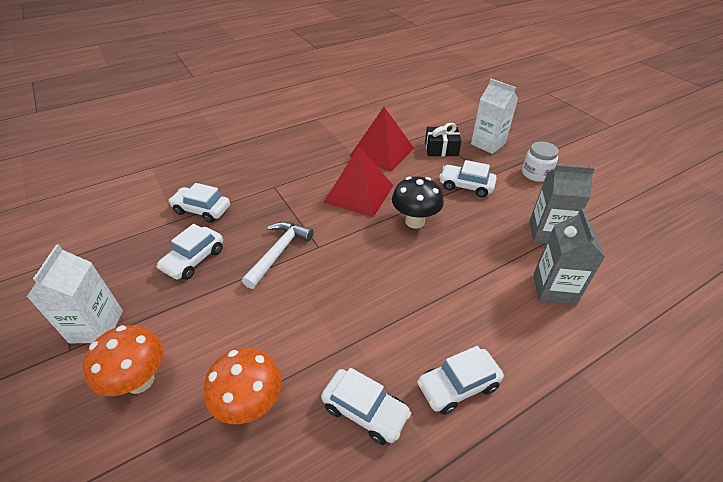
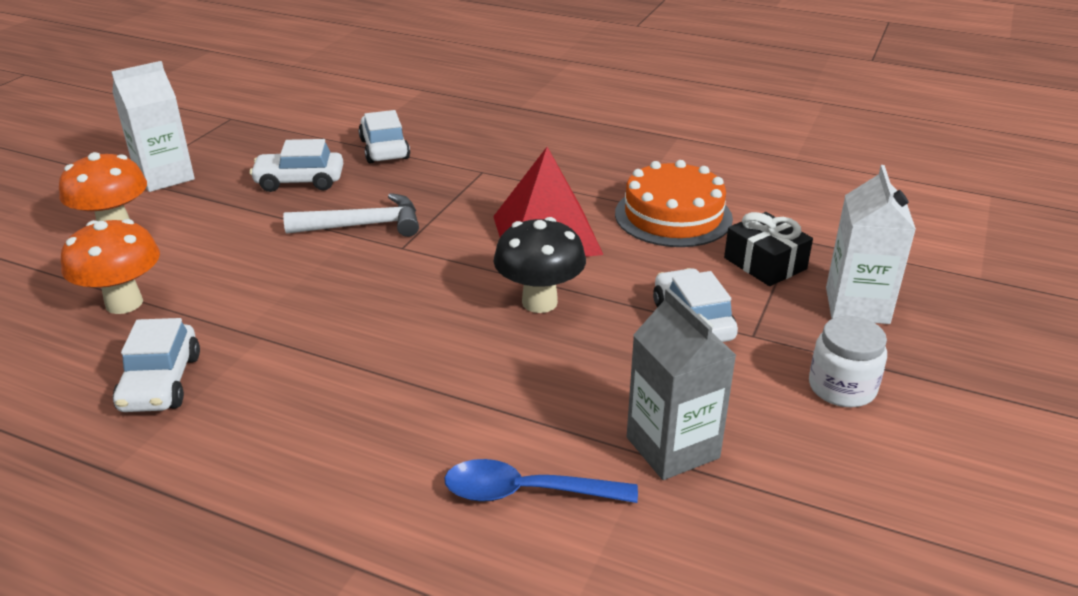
camera: 55 degrees right, 10 degrees down
(382, 152) = (673, 216): red pyramid -> orange cake
(458, 386) = (246, 446): white car -> none
(554, 289) = (526, 492): grey carton -> blue spoon

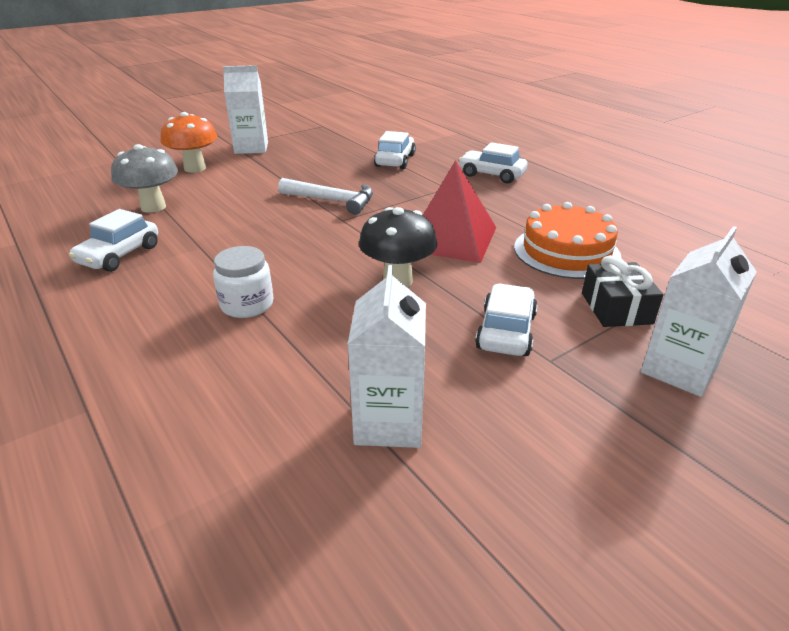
camera: 30 degrees right, 0 degrees up
(124, 303) = (153, 207): orange mushroom -> grey mushroom
(299, 181) = (322, 167): white car -> white car (491, 175)
(526, 492) = (245, 409): blue spoon -> none
(672, 447) = (389, 422): grey carton -> white carton
(842, 388) = (596, 434): white jar -> white jar (247, 304)

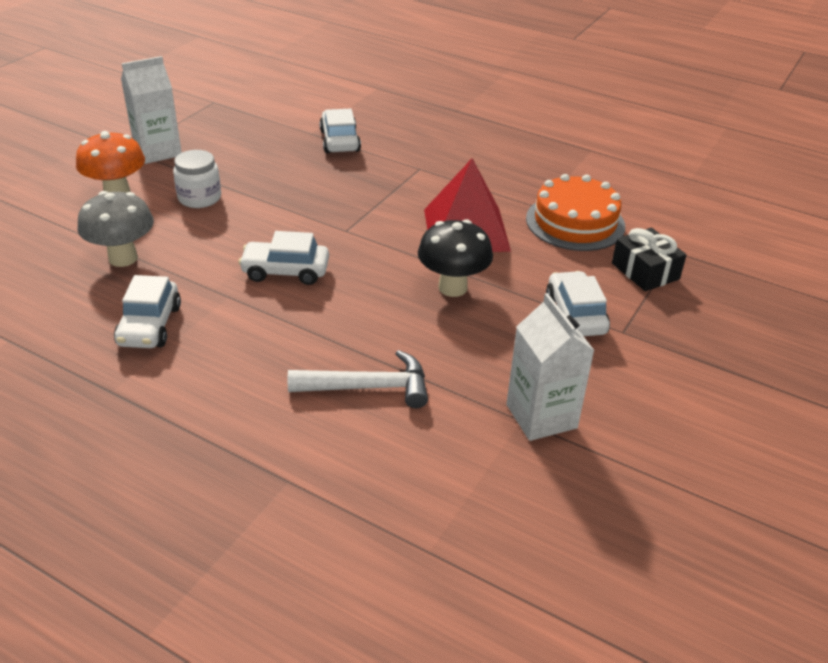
camera: 25 degrees left, 5 degrees up
(247, 304) = (336, 346): white jar -> white jar (199, 198)
(332, 201) = (316, 208): white hammer -> white hammer (368, 387)
(491, 175) = (452, 142): white car -> white car (285, 271)
(679, 369) = (715, 314): white carton -> none

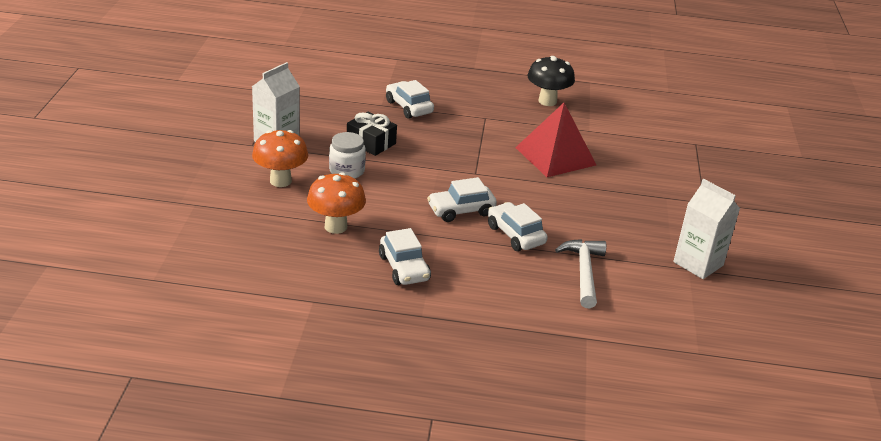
camera: 25 degrees left, 5 degrees down
(123, 258) = (335, 226): grey mushroom -> orange mushroom
(368, 387) = (584, 272): white hammer -> white hammer turned 60 degrees counterclockwise
(452, 288) = (580, 197): black mushroom -> black mushroom (547, 101)
(575, 222) = (620, 136): orange cake -> none
(575, 315) = (669, 198): white car -> white car (515, 235)
(645, 271) = (688, 161): black gift -> black gift (371, 143)

